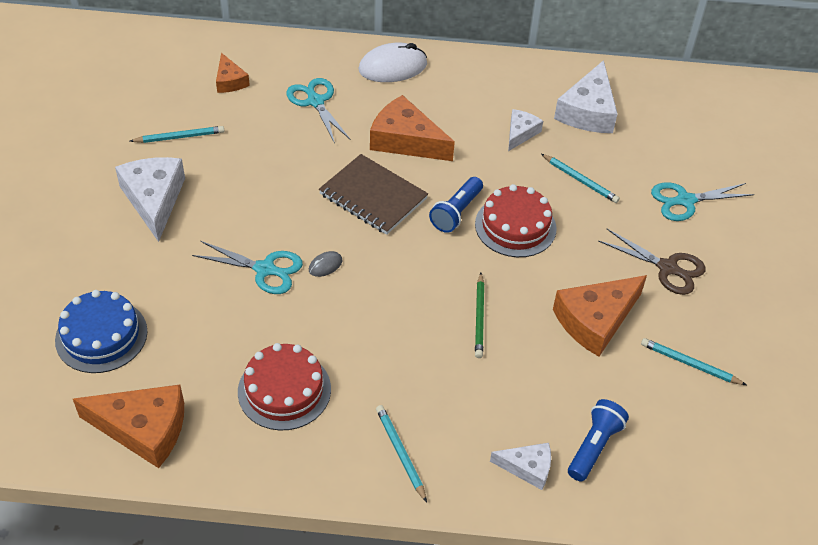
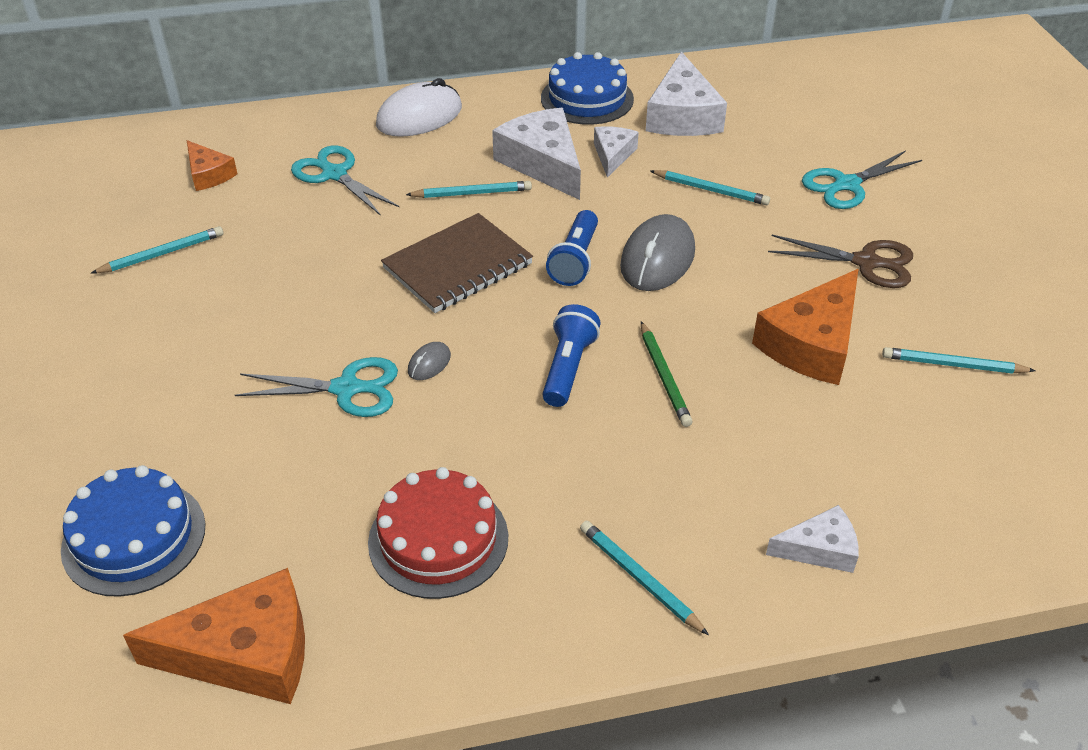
camera: 15 degrees left, 5 degrees down
(154, 200) = (152, 338): white cheese -> white cheese (543, 163)
(373, 196) = (458, 266): brown notebook -> brown notebook turned 60 degrees counterclockwise
(405, 140) = (472, 193): orange cheese -> turquoise pencil
(515, 226) = (657, 259): red cake -> grey mouse
(522, 80) = (587, 98): none -> blue cake
(594, 446) = (890, 497): blue flashlight -> blue flashlight (568, 368)

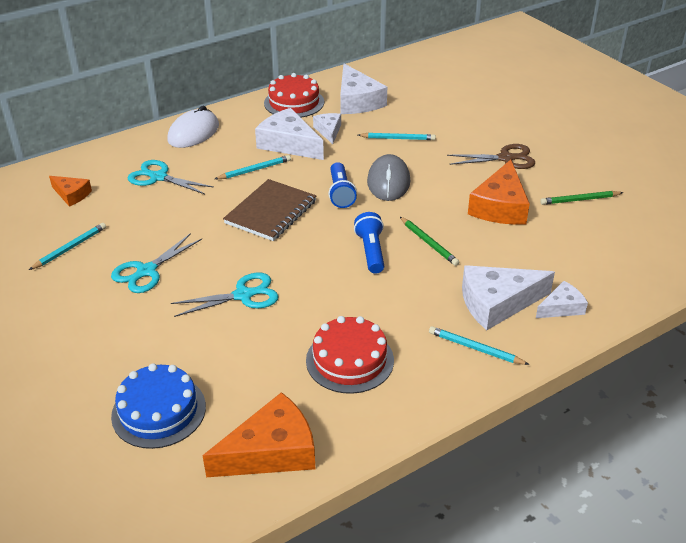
camera: 20 degrees left, 5 degrees down
(429, 363) = (286, 269): grey mouse -> none
(587, 98) = (294, 102): blue cake -> red cake
(717, 510) = (497, 303): none -> white cheese
(847, 185) = (472, 120): turquoise scissors -> turquoise scissors (146, 271)
(953, 365) = (579, 200): turquoise pencil -> green pencil

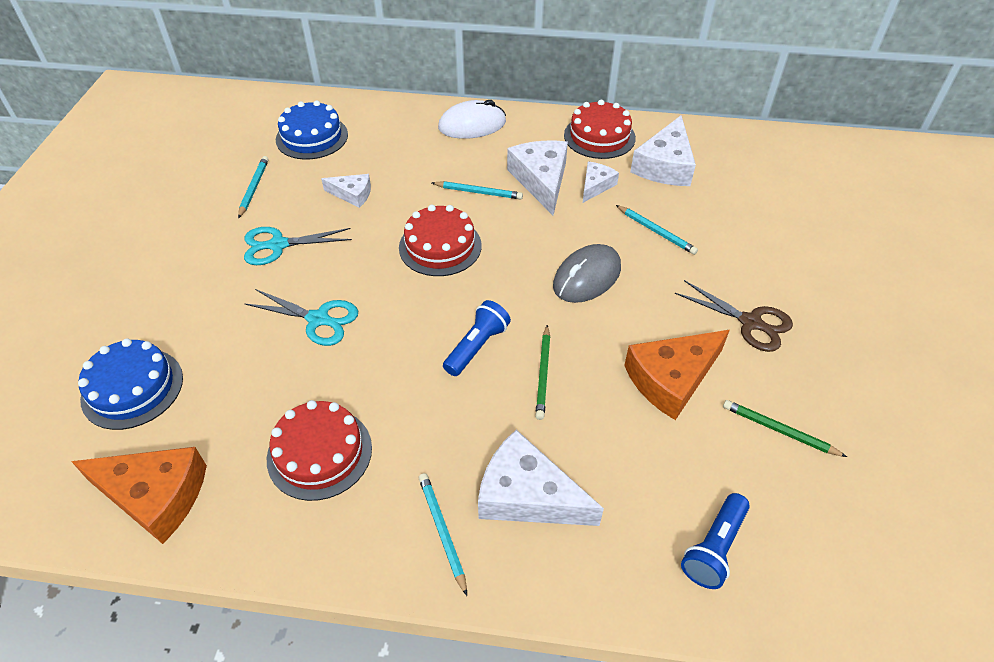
camera: 40 degrees right, 10 degrees up
(70, 248) = (254, 188): turquoise pencil -> turquoise pencil turned 75 degrees counterclockwise
(71, 195) = (312, 137): orange cheese -> blue cake
(158, 177) = (393, 156): turquoise scissors -> none
(271, 212) = (440, 246): brown notebook -> red cake
(340, 193) = (525, 263): blue flashlight -> blue flashlight (714, 548)
(561, 307) = (590, 553): white cheese -> white cheese (352, 194)

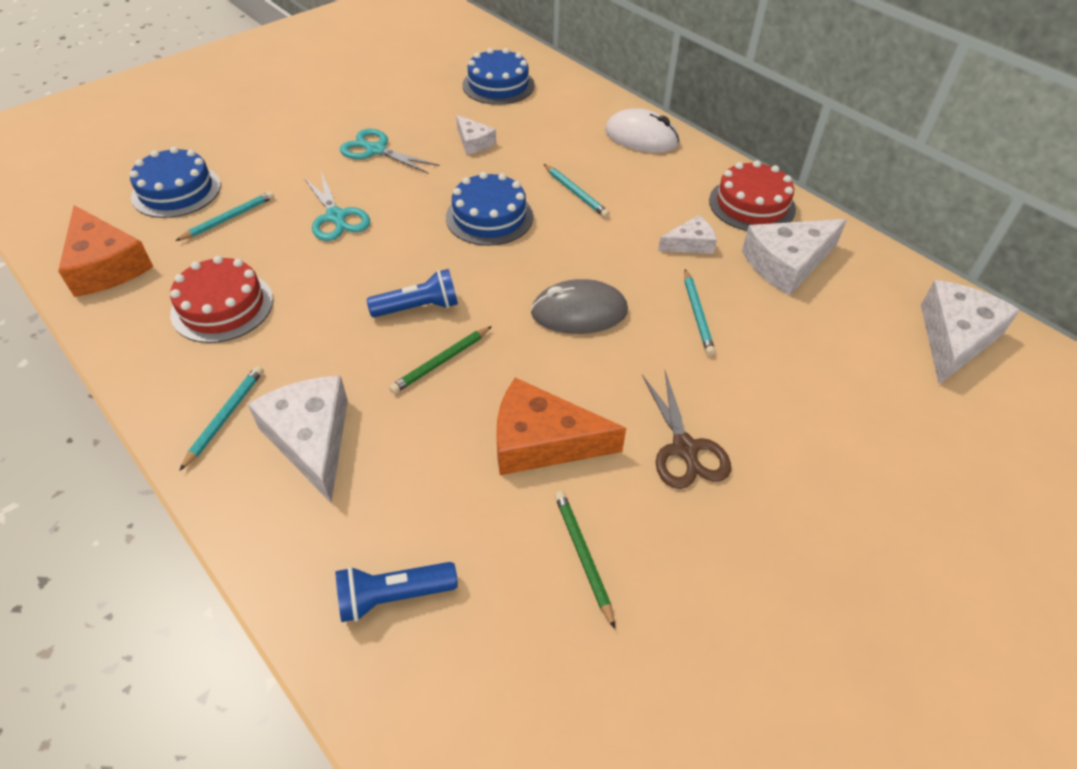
camera: 40 degrees right, 0 degrees up
(254, 188) = (410, 101): turquoise pencil -> turquoise pencil (229, 218)
(440, 246) = (489, 217): red cake -> blue cake
(541, 180) = (644, 212): white cheese -> white cheese (954, 338)

